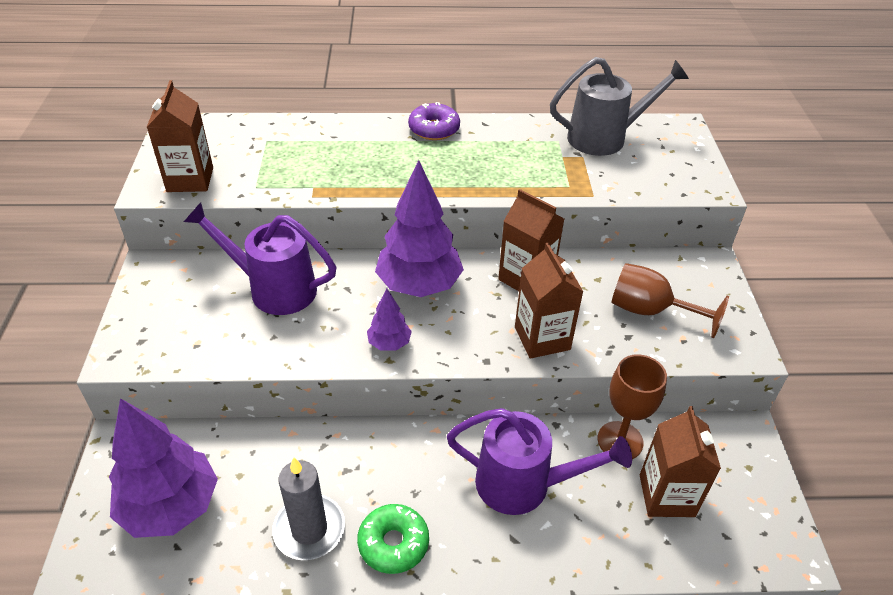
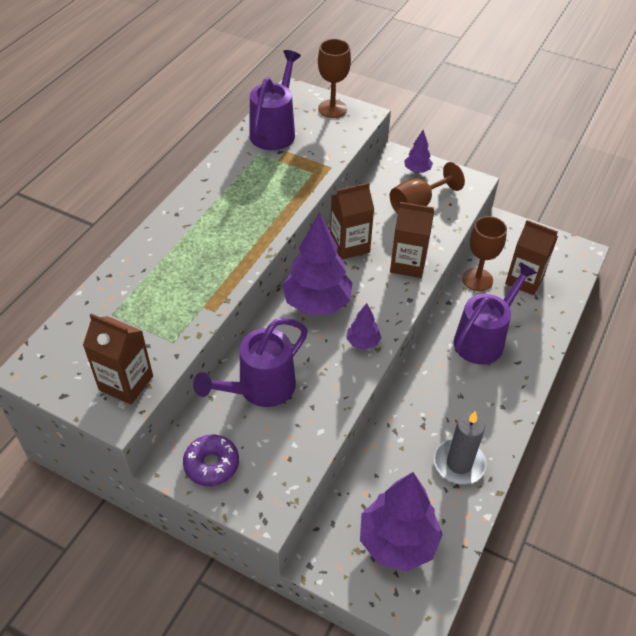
camera: 60 degrees left, 5 degrees up
(393, 543) = (492, 422): green donut -> none
(434, 129) = (187, 209): purple donut -> purple donut (211, 464)
(605, 138) = (275, 130): grey watering can -> purple watering can
(689, 162) = (332, 109): none -> brown goblet
(708, 289) = (417, 170): none -> purple tree

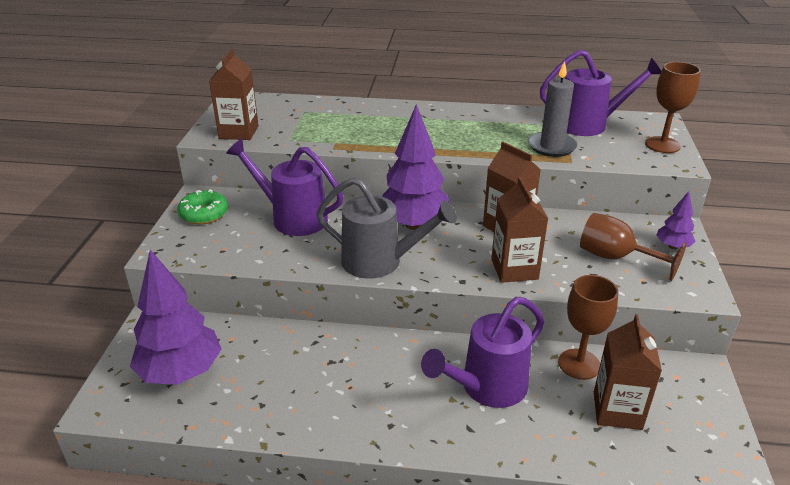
camera: 70 degrees right, 15 degrees down
(211, 464) = (204, 214): purple donut -> green donut
(362, 342) = (381, 262): purple tree -> grey watering can
(459, 463) = (291, 401): grey candle -> grey candle (551, 147)
(484, 338) = (486, 388): purple watering can -> purple watering can turned 120 degrees clockwise

